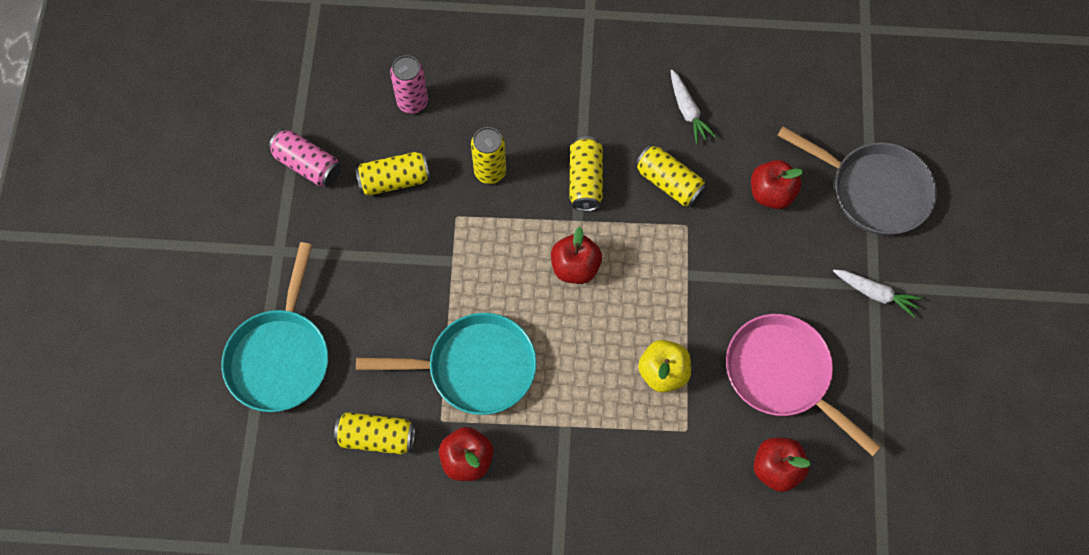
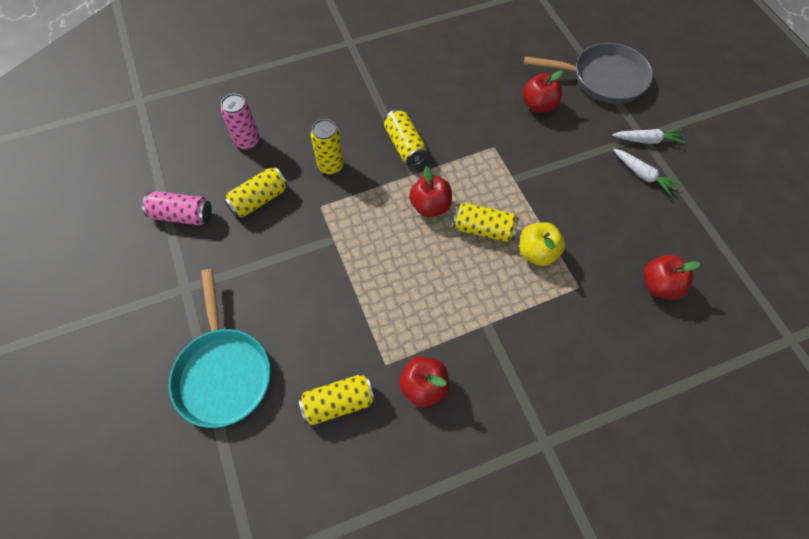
camera: 25 degrees left, 5 degrees down
(475, 368) = (392, 311): turquoise pan -> none
(669, 183) = (465, 124): yellow can -> yellow can (484, 229)
(688, 111) = (452, 76): white carrot -> white carrot (643, 175)
(783, 375) = (621, 218): pink pan -> none

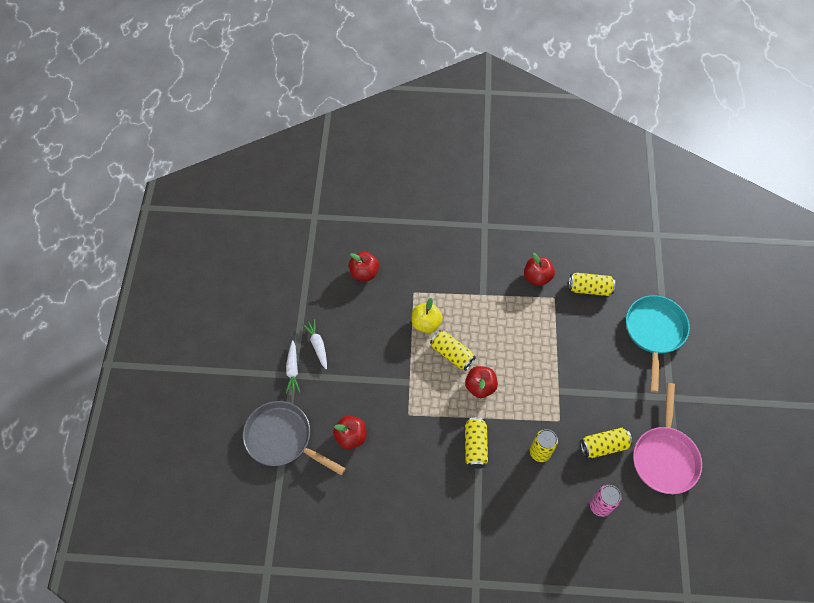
camera: 155 degrees left, 0 degrees up
(182, 215) = (664, 457): pink can -> pink pan
(647, 140) = (293, 370): white carrot -> white carrot turned 120 degrees counterclockwise

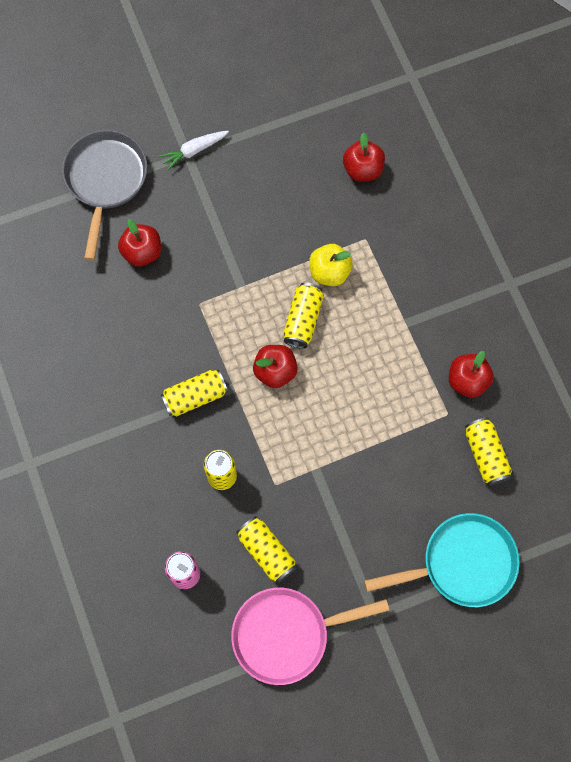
camera: 65 degrees right, 10 degrees up
(317, 345) = (238, 162): white carrot -> none

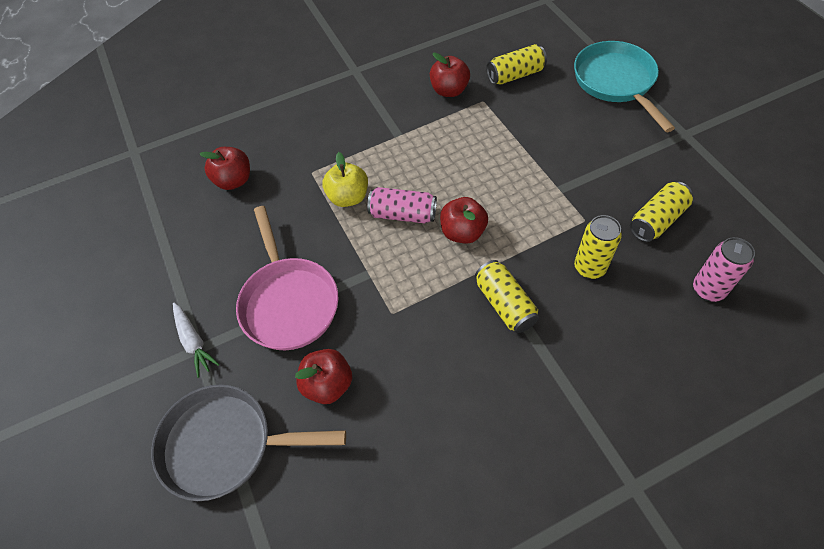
camera: 90 degrees left, 15 degrees down
(286, 634) = (732, 196): pink pan -> pink pan (288, 302)
(303, 320) = (403, 214): yellow can -> pink can

